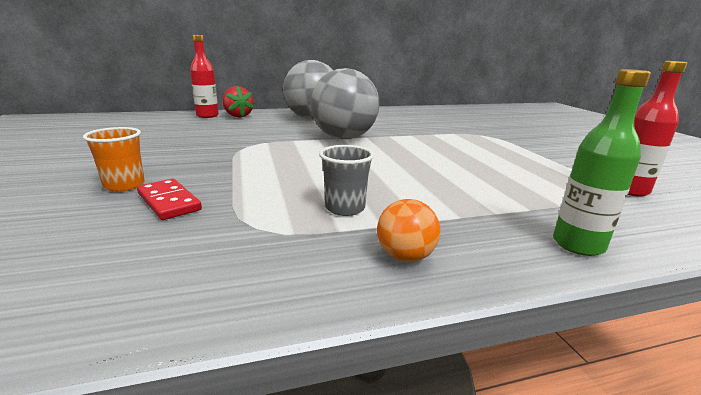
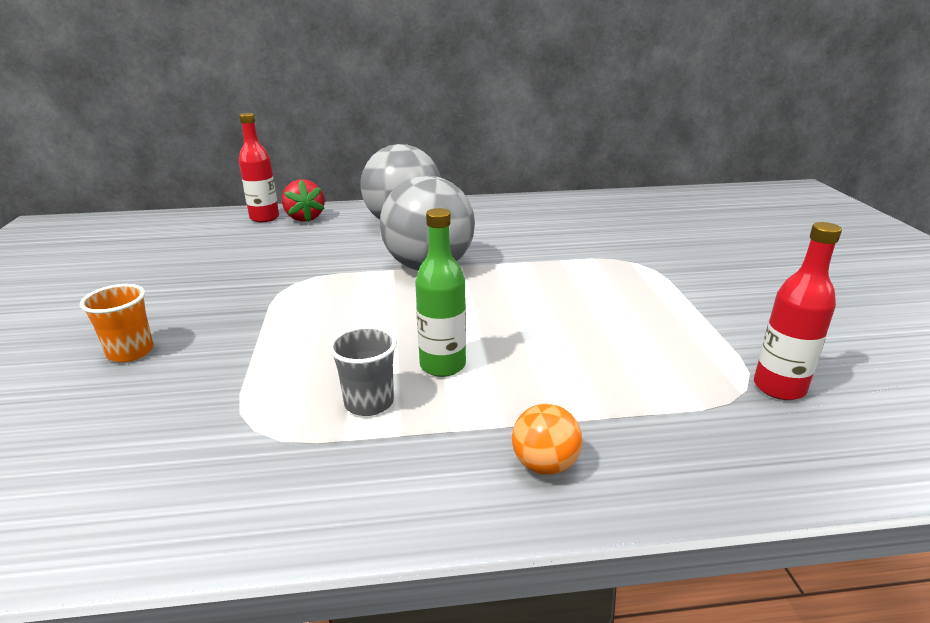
camera: 10 degrees right, 5 degrees up
(169, 202) = (172, 382): red domino -> none
(405, 256) = (402, 485): orange ball -> orange ball (544, 465)
(578, 245) = (629, 482): green bottle -> green bottle (442, 365)

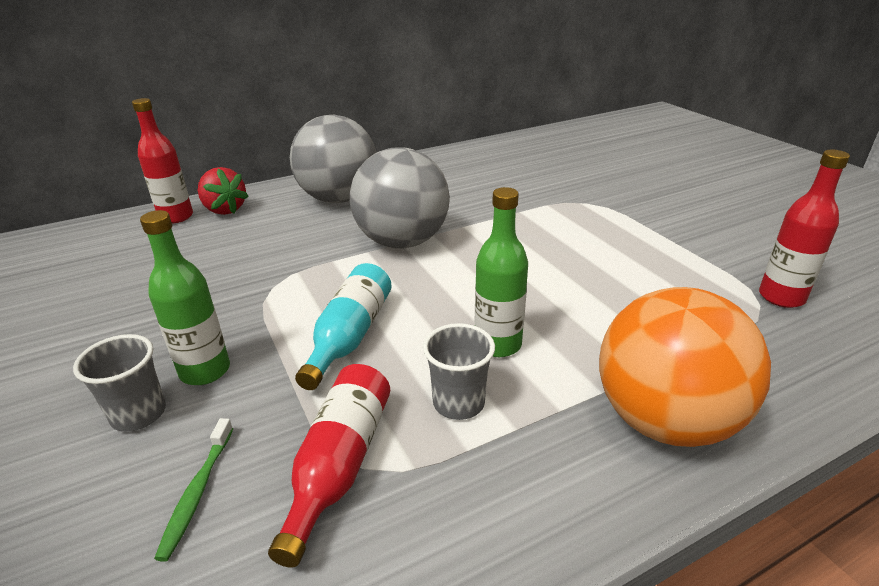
camera: 20 degrees left, 5 degrees up
(126, 414) = (197, 493): none -> green toothbrush
(130, 352) = (139, 414): orange cup -> grey cup
(197, 333) = (205, 371): none -> green bottle
(238, 423) = (339, 464): none -> red bottle
(324, 331) = (350, 336): none -> turquoise bottle
(544, 465) = (664, 421): orange ball -> orange ball, size x2.23

